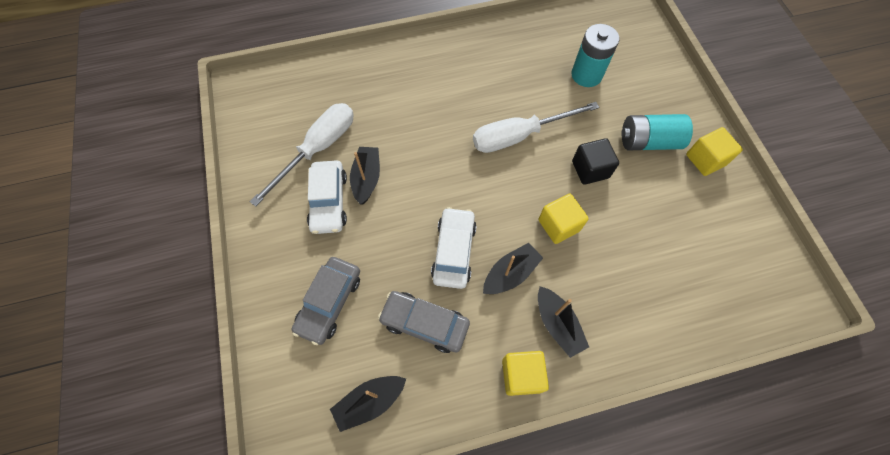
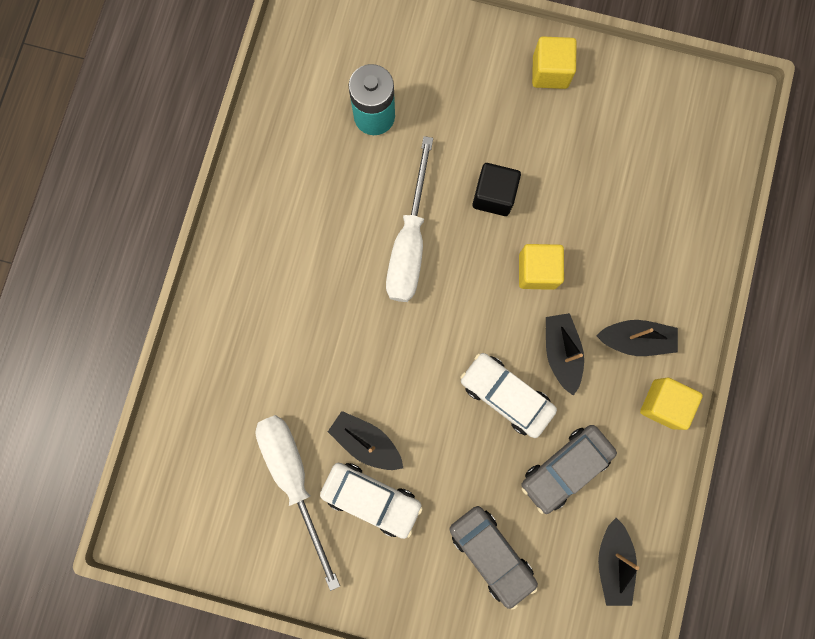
camera: 60 degrees left, 15 degrees up
(648, 142) = (496, 113): turquoise battery -> none

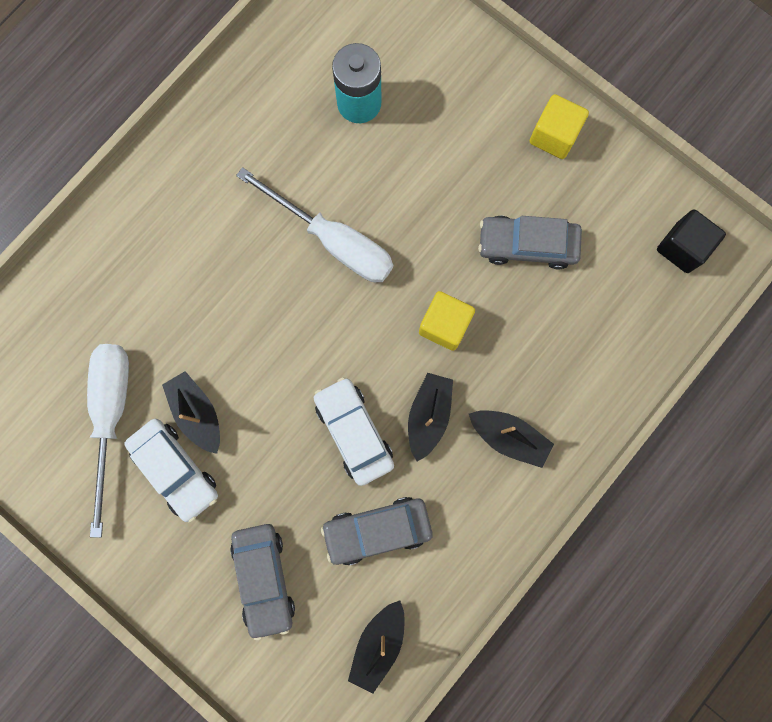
camera: 25 degrees right, 0 degrees up
(409, 242) = (333, 240): white screwdriver -> white screwdriver turned 90 degrees counterclockwise
(493, 196) = (438, 232): black cube -> black cube (682, 247)
(572, 173) = (527, 245): none -> grey car
(663, 404) = (505, 513): yellow cube -> none

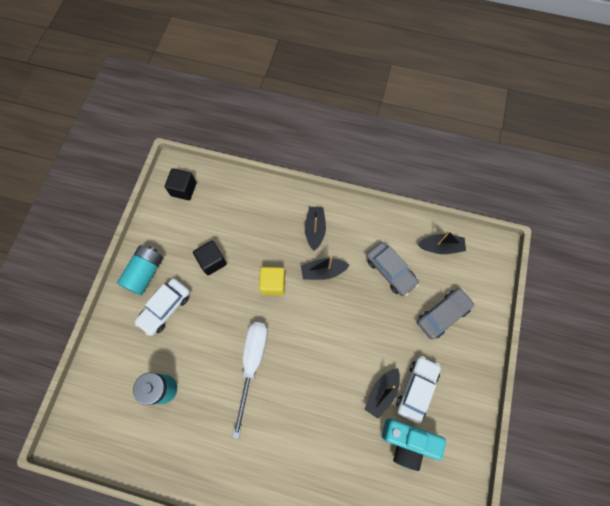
camera: 115 degrees left, 10 degrees down
(112, 416) = (408, 442): white screwdriver -> turquoise camera
(354, 432) = (349, 304): white car -> white car (165, 308)
(527, 245) = (212, 261): grey car -> black cube
(554, 136) = (145, 273): yellow cube -> turquoise battery

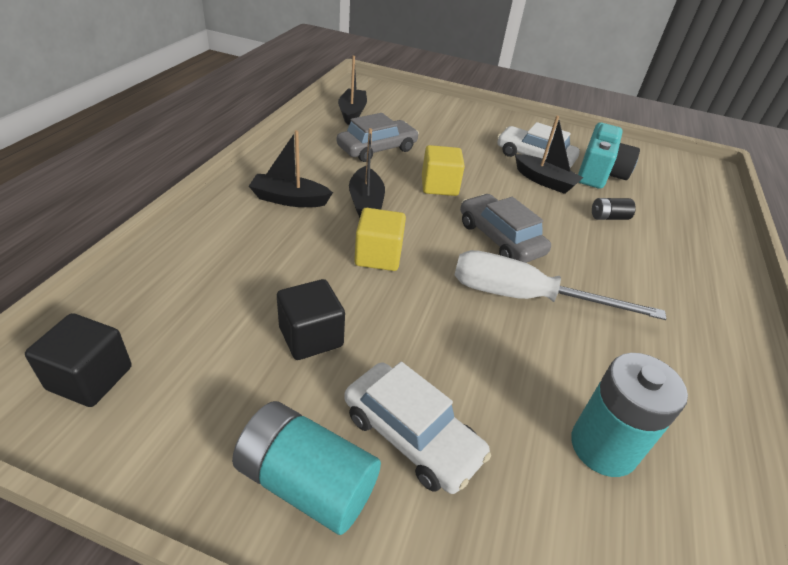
camera: 90 degrees left, 30 degrees down
(344, 435) = (608, 217): none -> black battery
(353, 315) = (439, 186): none -> yellow cube
(443, 314) = (441, 126): grey car -> grey car (500, 238)

